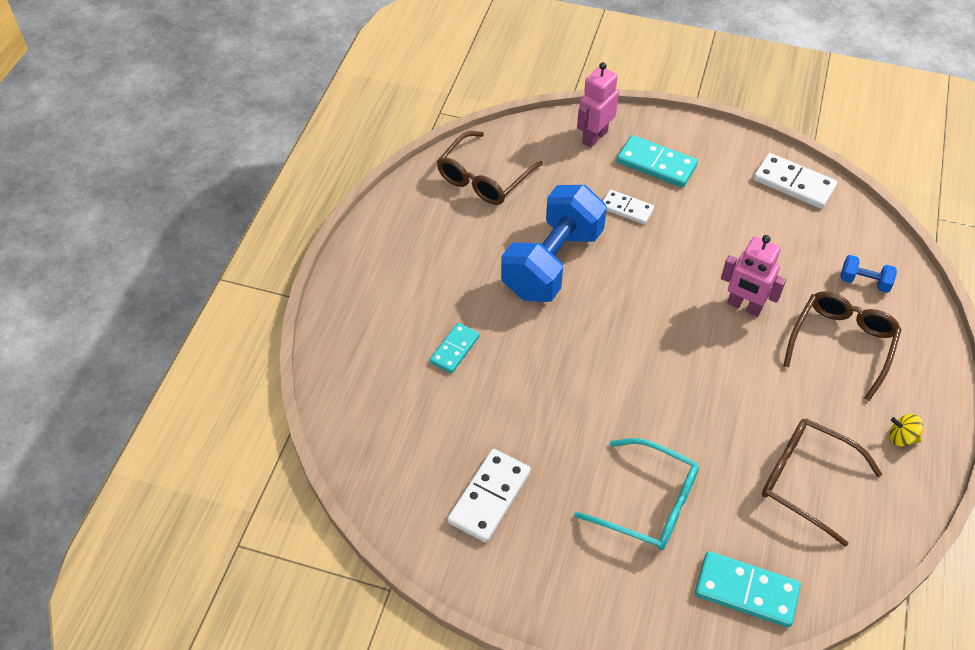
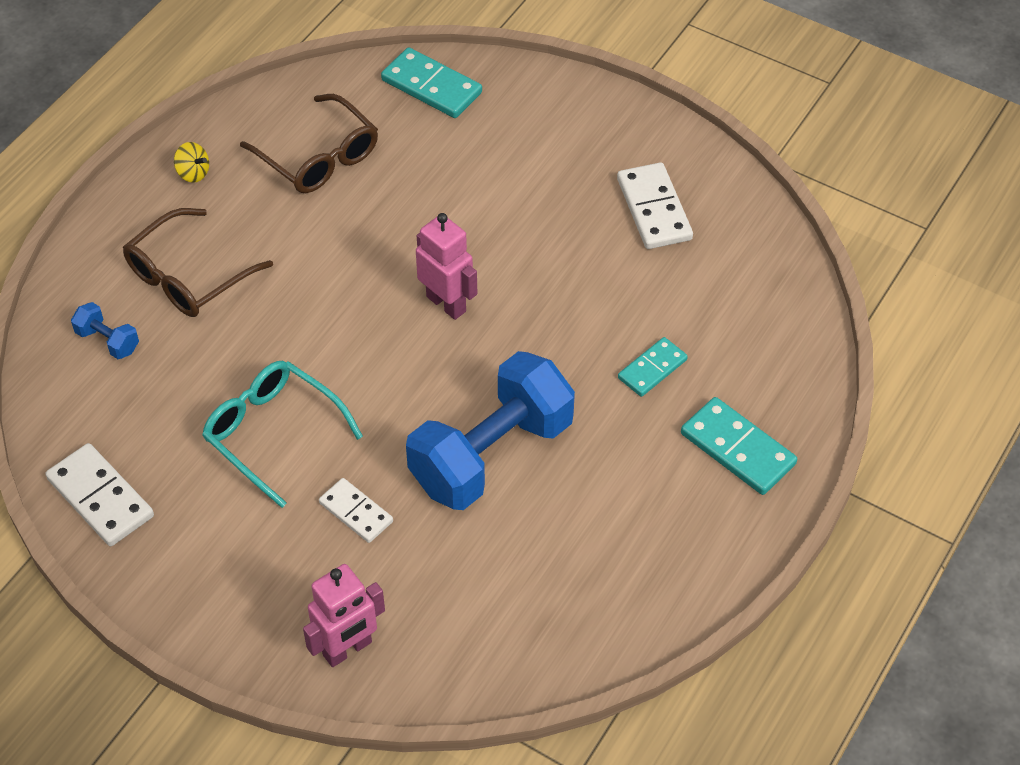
camera: 165 degrees left, 0 degrees up
(484, 178) = (543, 613): brown glasses -> none
(489, 497) = (653, 209): white domino -> white domino turned 60 degrees counterclockwise
(647, 503) = (491, 171): turquoise glasses -> turquoise glasses (274, 434)
(656, 164) = (277, 576): turquoise domino -> turquoise domino (738, 449)
(744, 306) = (275, 343): pink robot -> pink robot (446, 303)

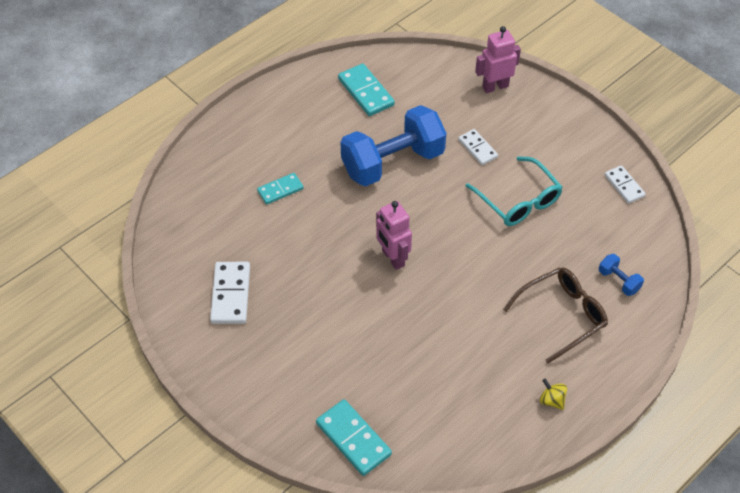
camera: 165 degrees left, 0 degrees up
(100, 498) = (624, 186): white domino -> white domino, size x0.64
(318, 156) = (455, 393): brown glasses -> none
(738, 449) = (252, 137): turquoise domino -> turquoise domino (365, 92)

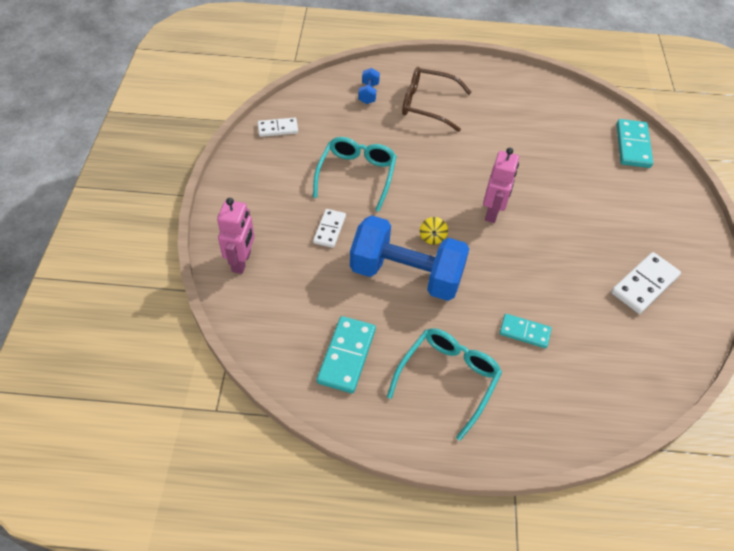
camera: 135 degrees left, 0 degrees up
(296, 126) = (447, 379): none -> turquoise glasses
(495, 86) = (242, 262): pink robot -> pink robot turned 105 degrees counterclockwise
(552, 400) = (491, 80): yellow spinning top -> yellow spinning top (432, 237)
(624, 186) = (278, 129): white domino -> white domino turned 60 degrees clockwise

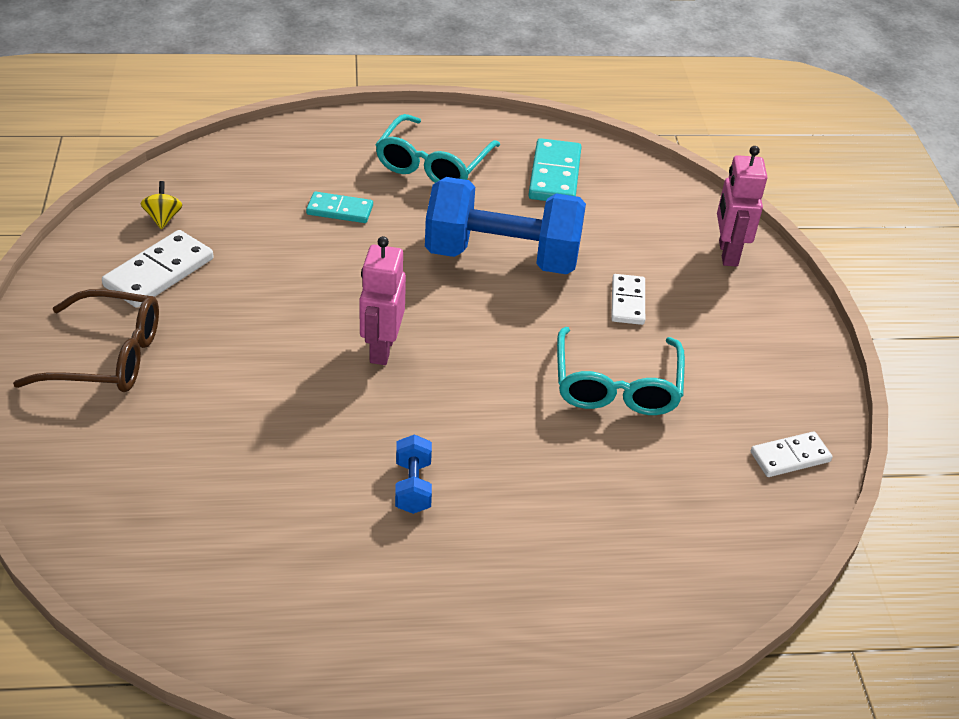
camera: 170 degrees right, 10 degrees down
(368, 93) = (653, 562): blue dumbbell -> blue dumbbell (413, 486)
(428, 105) = (521, 549): brown glasses -> brown glasses (106, 356)
(432, 237) = (473, 305): yellow spinning top -> yellow spinning top (163, 218)
(633, 145) = (93, 503): turquoise domino -> none

